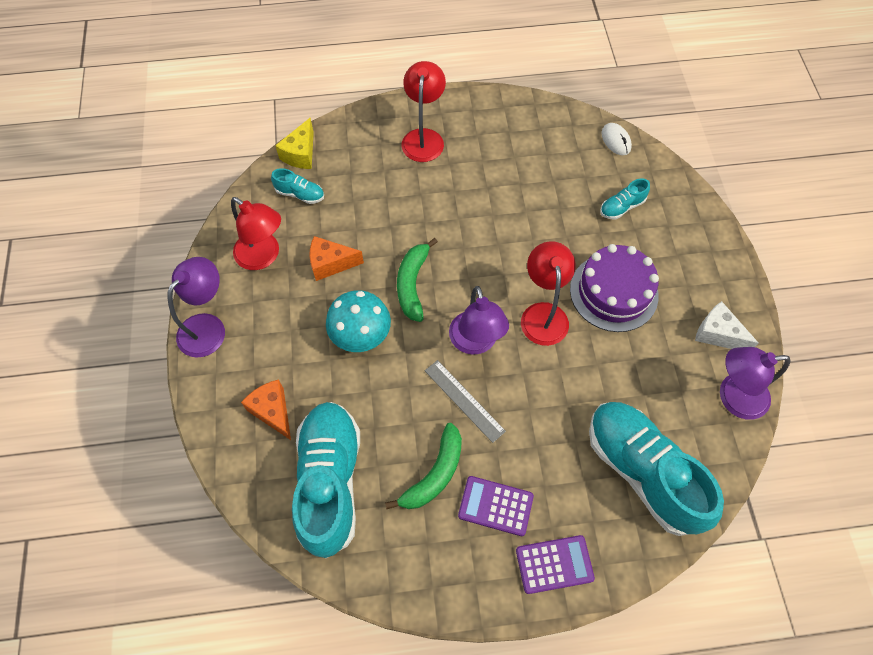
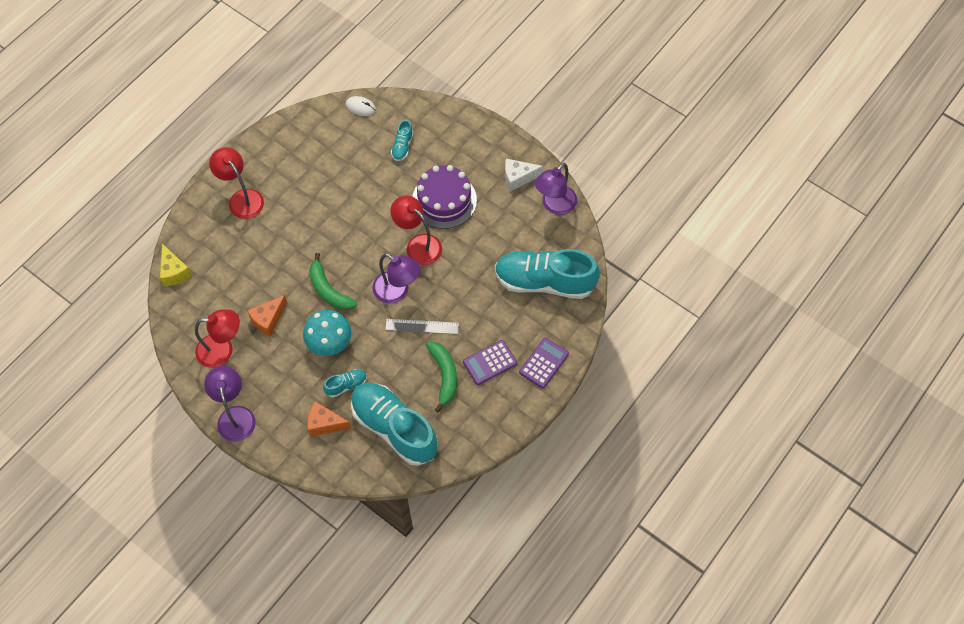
camera: 45 degrees left, 0 degrees up
(300, 194) = (202, 296): turquoise shoe -> turquoise shoe (346, 385)

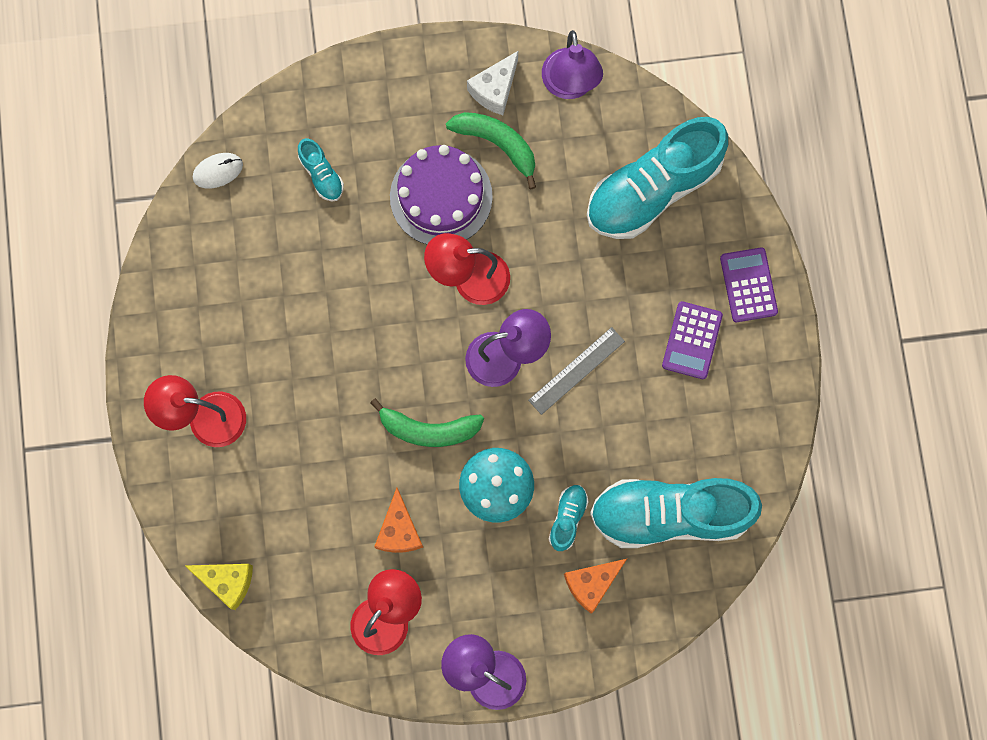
camera: 45 degrees left, 15 degrees up
(444, 375) = (659, 403): green banana -> green banana (497, 144)

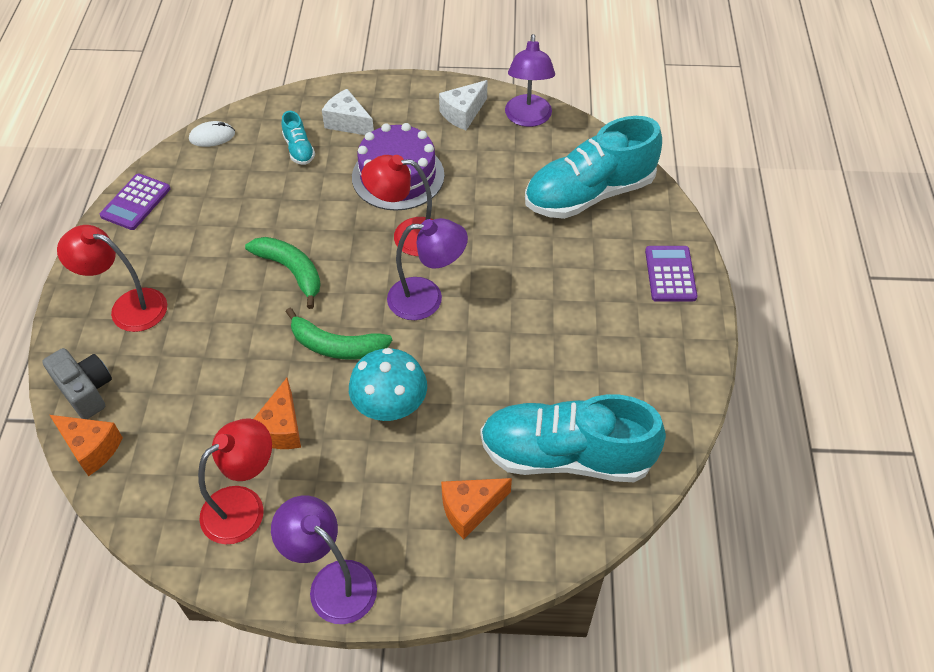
camera: 10 degrees right, 25 degrees down
(199, 521) = (86, 391): none -> grey camera
(227, 581) = (91, 448): yellow cheese -> orange cheese
(367, 125) = (348, 123): none -> white cheese
(497, 144) = (456, 148): green banana -> green banana (291, 271)
(567, 518) = (457, 443): turquoise shoe -> none
(576, 370) = (492, 318): grey ruler -> none
(692, 340) = (610, 310): purple calculator -> purple calculator (136, 202)

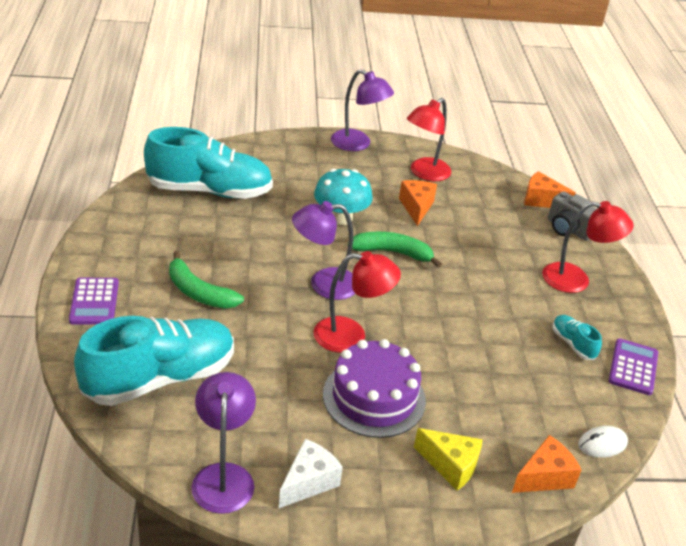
camera: 170 degrees right, 15 degrees down
(291, 271) = (451, 306): green banana -> green banana (199, 292)
(299, 149) = (495, 429): turquoise shoe -> turquoise shoe (573, 344)
(348, 123) = (450, 465): white cheese -> yellow cheese
(470, 509) = (277, 169): orange cheese -> orange cheese (544, 477)

